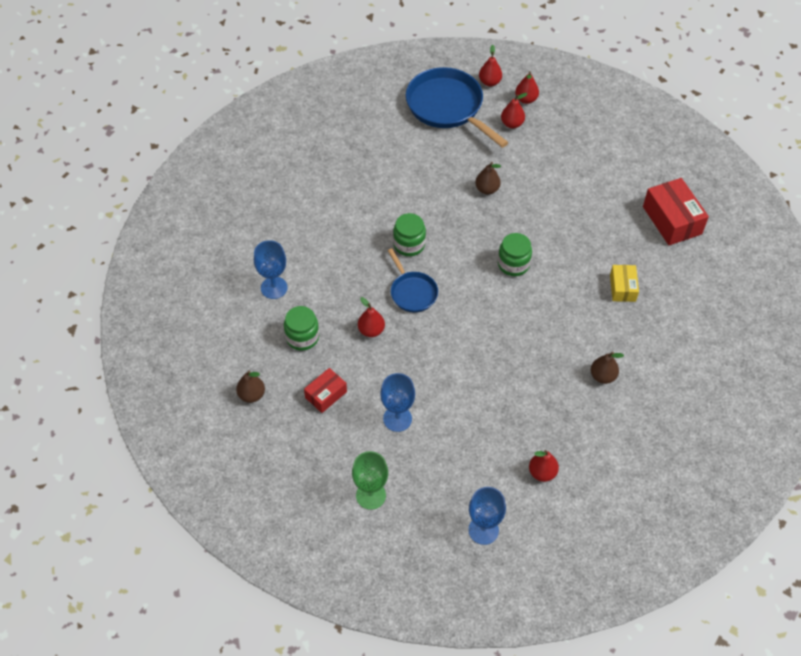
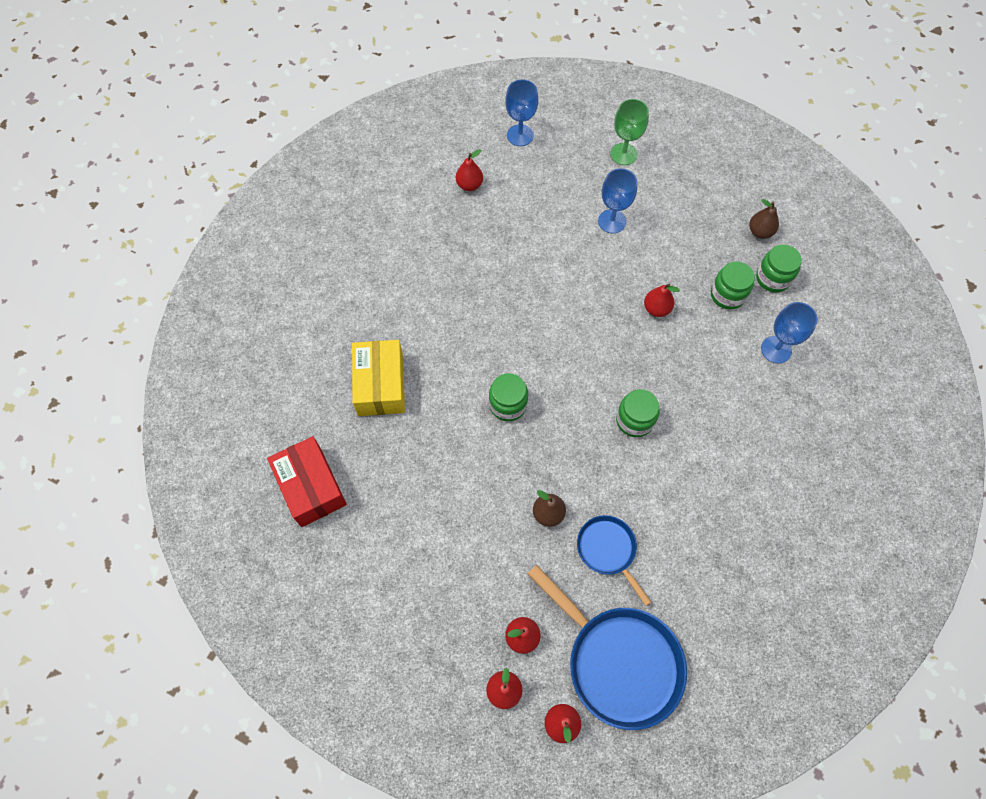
camera: 175 degrees right, 10 degrees up
(255, 349) = (773, 278): none -> green jar
(326, 395) = (687, 238): red box -> none
(412, 292) = (620, 358): blue pan -> blue pan (608, 550)
(602, 376) = (408, 280): brown pear -> none
(622, 288) = (380, 385): yellow box -> yellow box, size x1.71

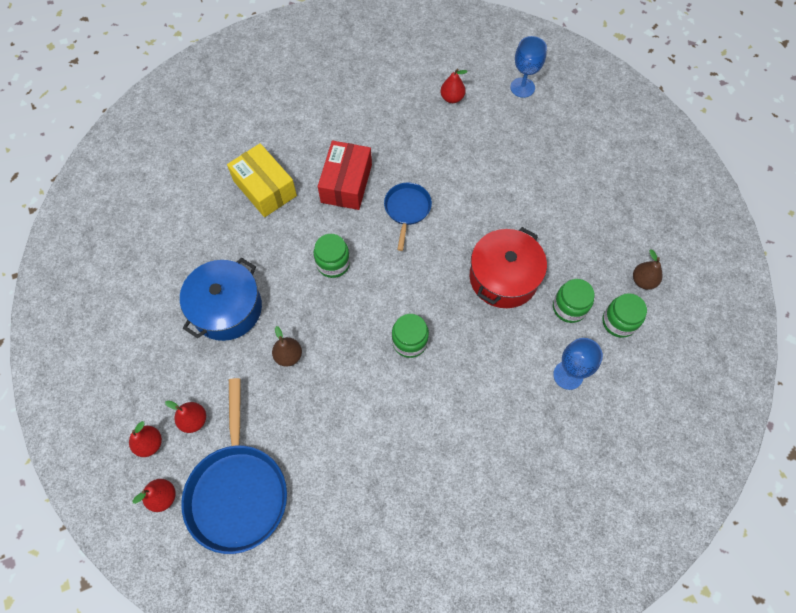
camera: 40 degrees right, 0 degrees up
(311, 487) = (162, 220): red box -> red box (346, 183)
(380, 385) = (265, 188): yellow box -> yellow box turned 75 degrees counterclockwise
(453, 517) = (227, 308): none -> blue pot
(608, 550) = (304, 413): blue pan -> blue pan (407, 209)
(612, 221) = (531, 192): blue goblet -> none
(623, 154) = (589, 151): green goblet -> none
(656, 309) = (503, 277): red pear -> red pot

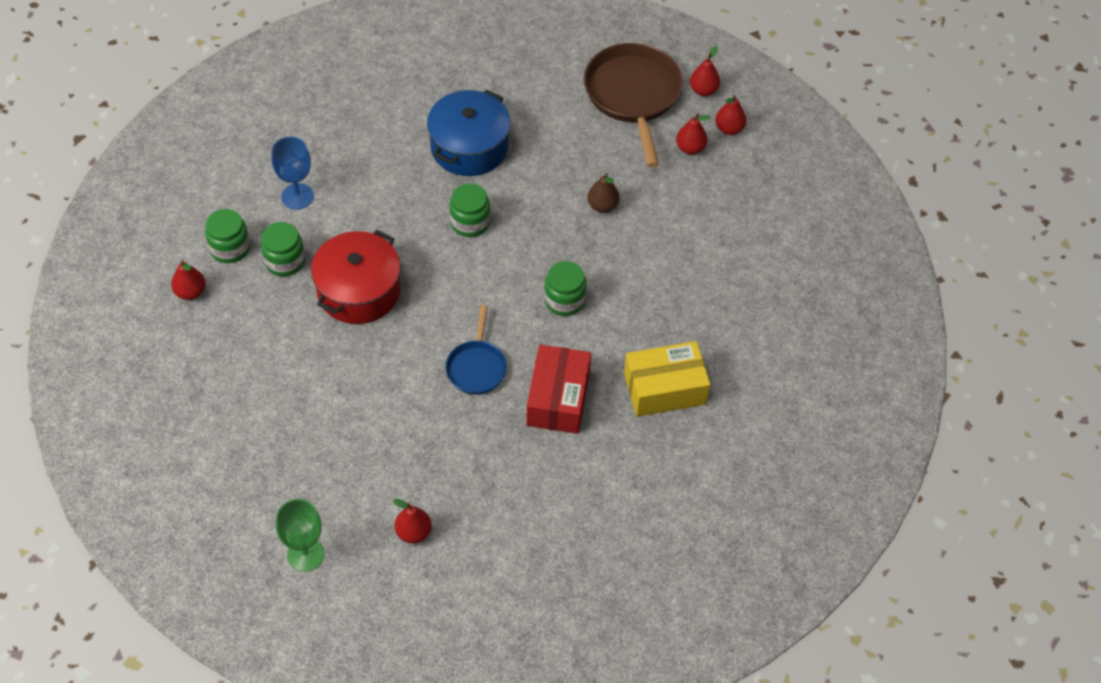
camera: 175 degrees right, 10 degrees down
(227, 308) = (681, 249): blue pot -> blue pot (469, 147)
(238, 491) = (633, 96): blue pan -> brown pan
(265, 188) = (664, 389): yellow box -> yellow box turned 60 degrees counterclockwise
(522, 87) = (306, 554): blue goblet -> green goblet
(643, 281) = (190, 292): brown pear -> red pear

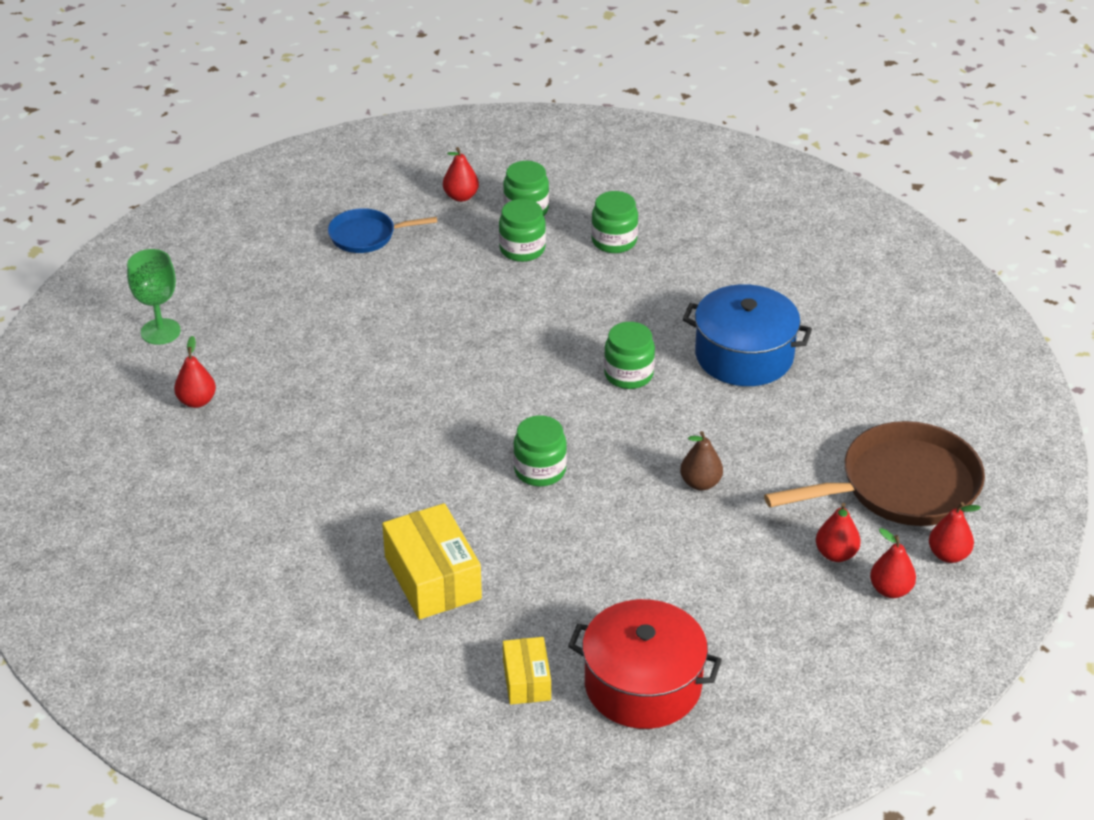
camera: 80 degrees right, 15 degrees down
(297, 196) = (614, 241): blue goblet -> green jar
(359, 291) = (500, 307): red pot -> red pot (643, 684)
(476, 367) = (422, 413): blue pan -> blue pan (366, 236)
(558, 399) = (394, 486): red box -> none
(776, 348) = (527, 680): none -> yellow box

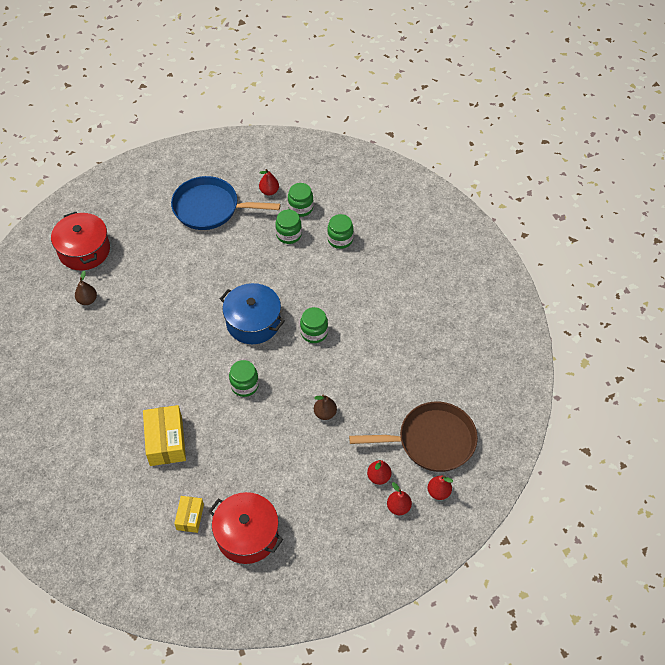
camera: 15 degrees right, 15 degrees up
(160, 331) = (84, 250): green goblet -> red pot
(197, 401) = (87, 300): red pear -> brown pear
(366, 236) = (210, 208): blue pan -> blue pan, size x1.82
(744, 355) = (380, 333): blue pot -> blue pot (253, 322)

